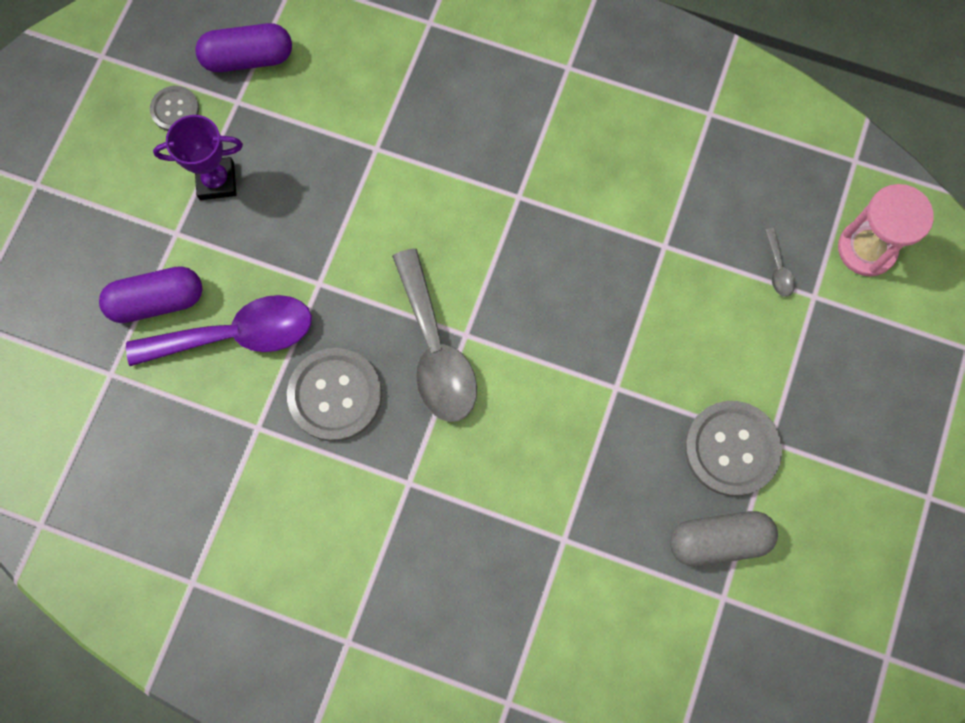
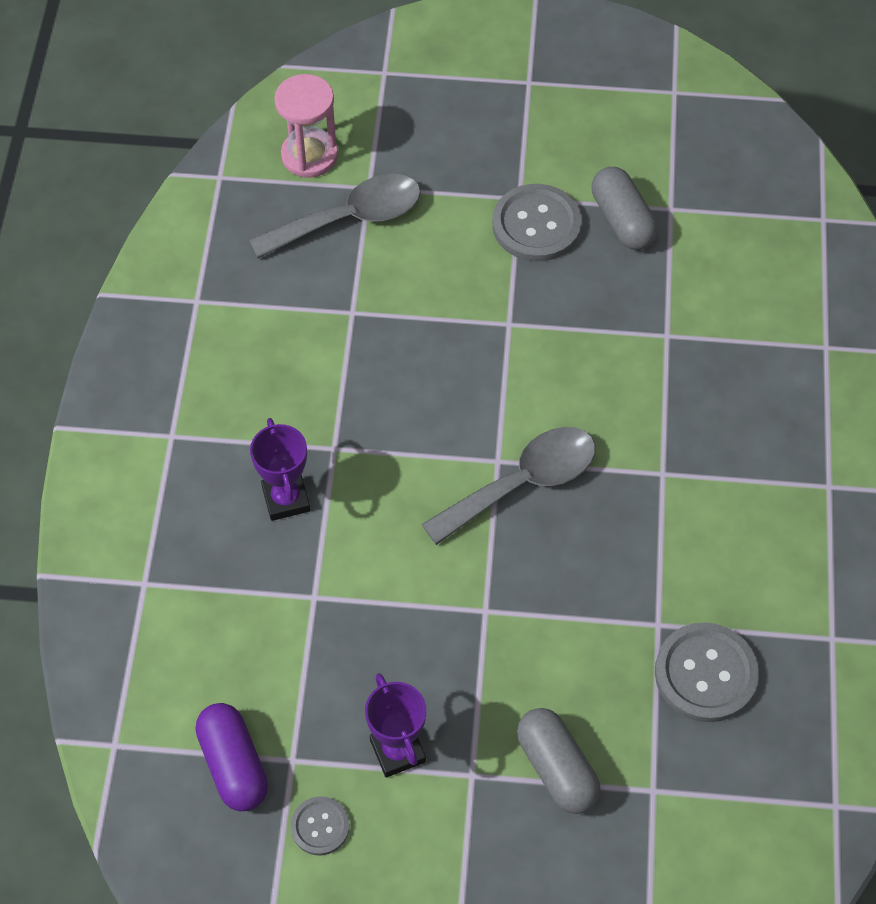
camera: 105 degrees left, 15 degrees down
(157, 301) = (556, 769): purple capsule -> grey capsule
(237, 335) = (567, 674): purple spoon -> none
(335, 395) = (600, 562): grey button -> grey button (705, 674)
(477, 146) = (286, 499): none -> purple trophy
(778, 269) = (350, 218): grey spoon -> grey spoon, size x2.48

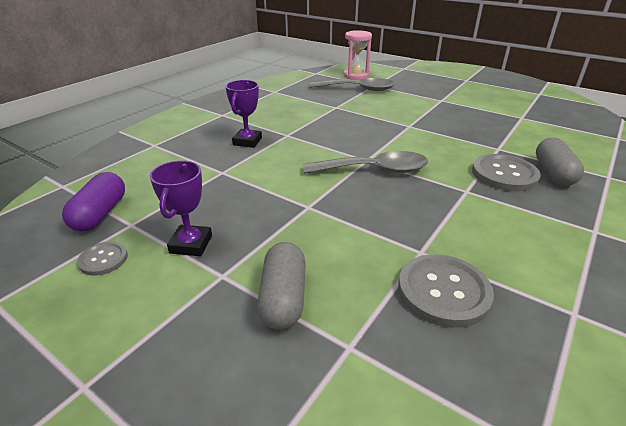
camera: 30 degrees right, 25 degrees down
(536, 225) = (444, 107): grey button -> grey button (504, 174)
(622, 220) = (492, 115): grey capsule -> grey capsule (553, 173)

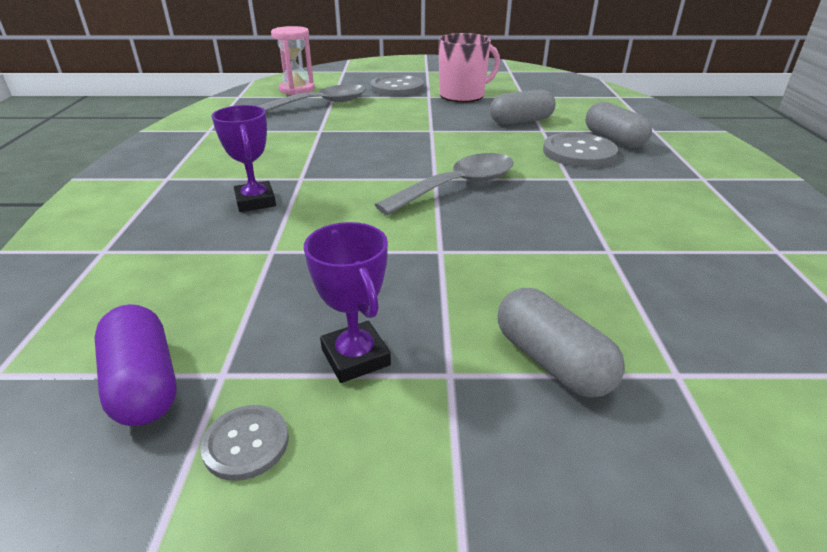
camera: 35 degrees left, 0 degrees up
(443, 291) = (675, 279): grey button -> grey button (397, 88)
(469, 105) = (463, 95): none -> pink mug
(489, 137) = (520, 121): none -> grey capsule

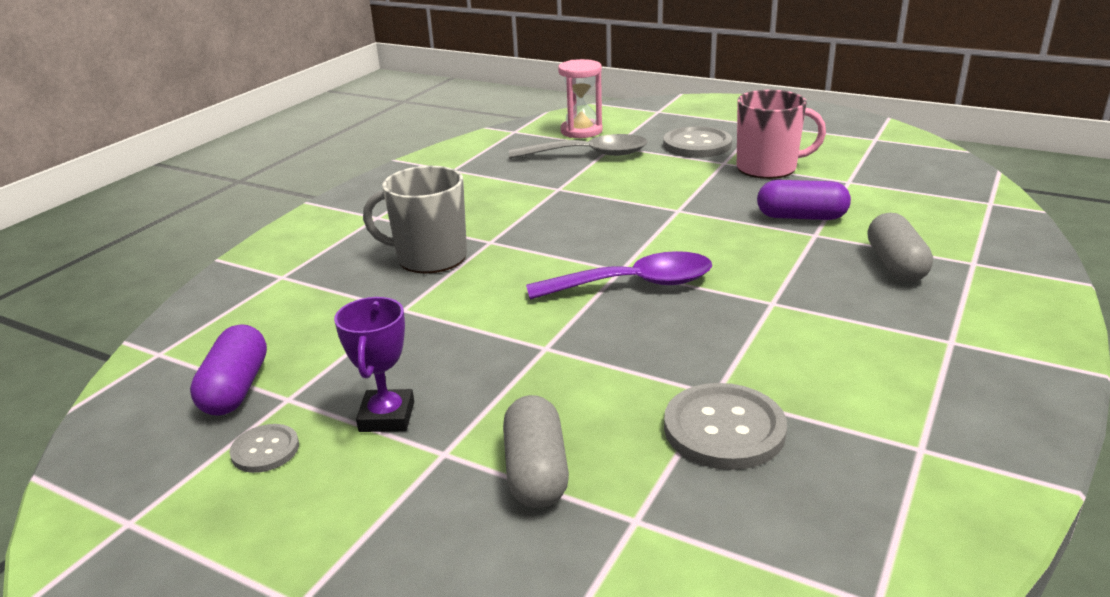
camera: 30 degrees right, 5 degrees down
(255, 201) = (429, 257): purple trophy -> grey mug
(458, 186) = (634, 284): grey spoon -> purple spoon
(520, 121) = (801, 217): grey capsule -> purple capsule
(579, 152) = (825, 273): grey button -> grey button (724, 429)

